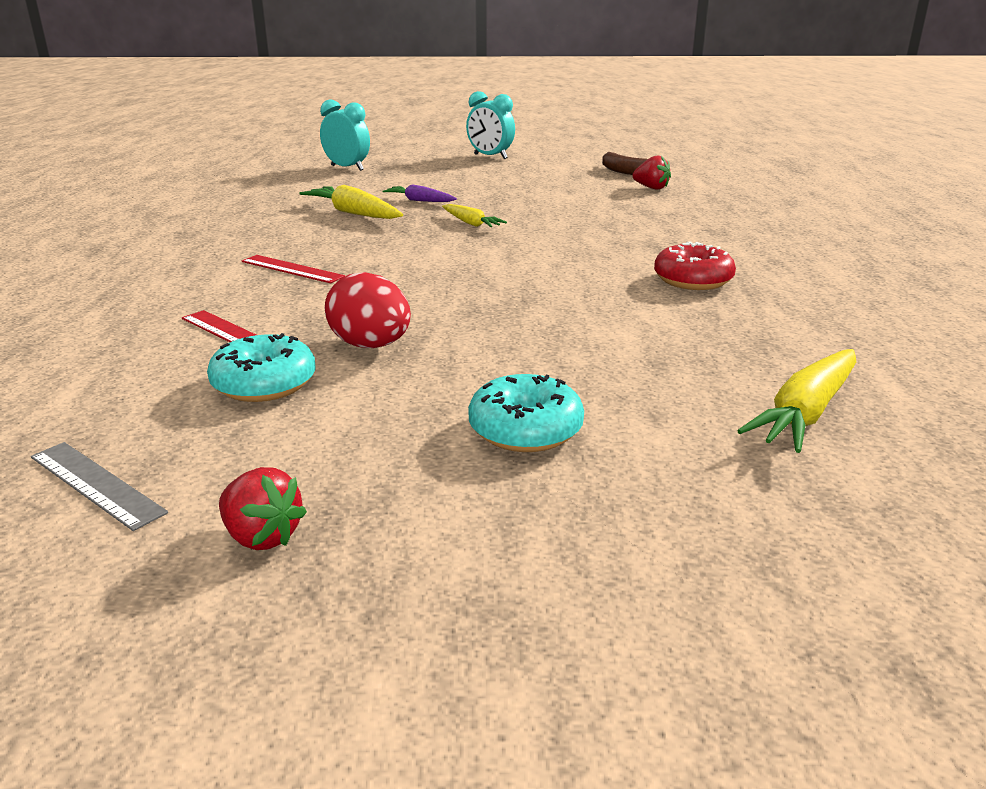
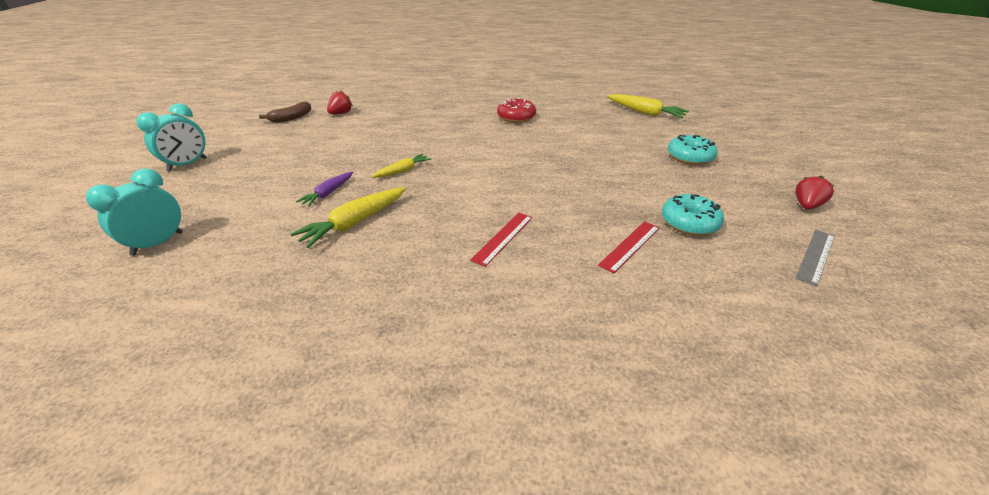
camera: 90 degrees left, 10 degrees up
(371, 345) = (626, 195): red egg -> none

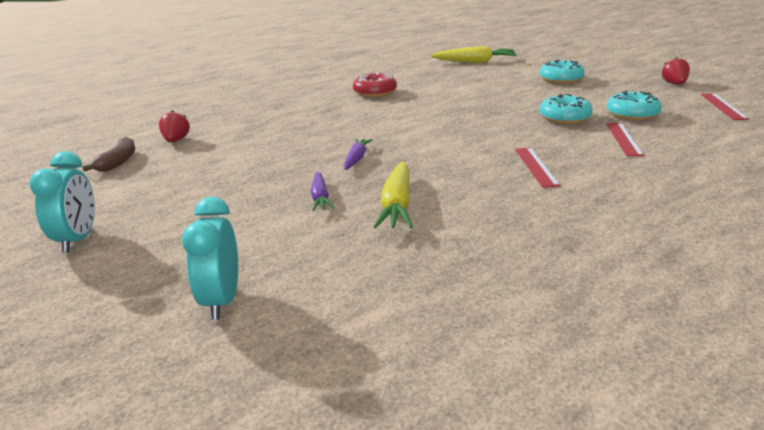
camera: 35 degrees left, 10 degrees down
(403, 171) = (356, 159): yellow carrot -> purple carrot
(617, 200) = (564, 118): none -> turquoise donut
(815, 256) = (723, 106): grey ruler -> red ruler

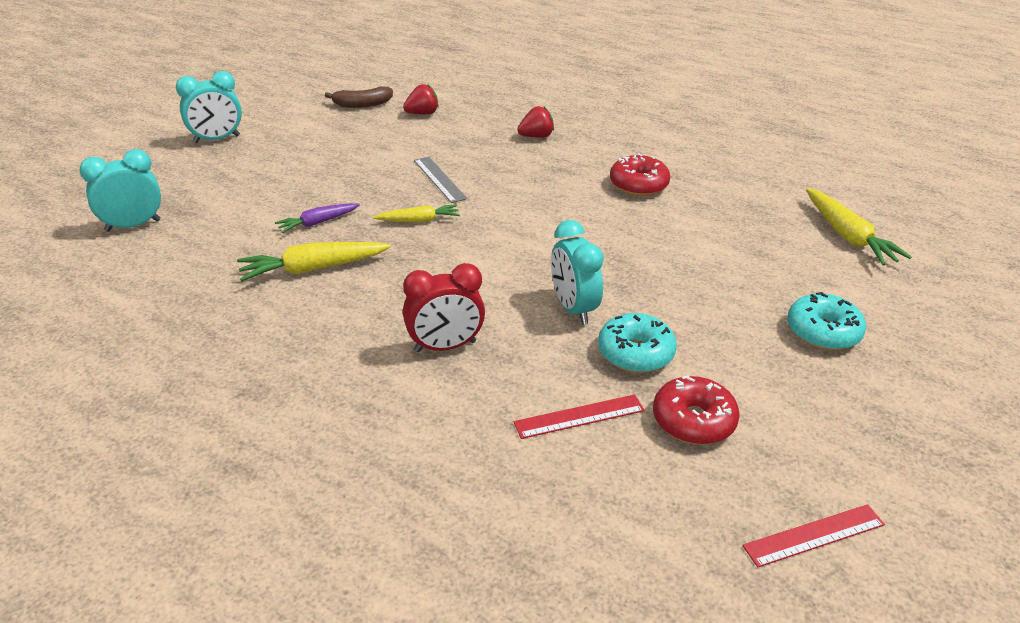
camera: 65 degrees right, 10 degrees up
(299, 145) = (439, 179): none -> grey ruler
(356, 159) = (419, 220): purple carrot -> yellow carrot
(509, 126) = (573, 308): none -> turquoise clock
(536, 167) = (445, 346): red ruler -> red clock
(632, 115) = (693, 421): turquoise donut -> red donut
(674, 84) = (908, 469): red strawberry -> red strawberry (536, 136)

